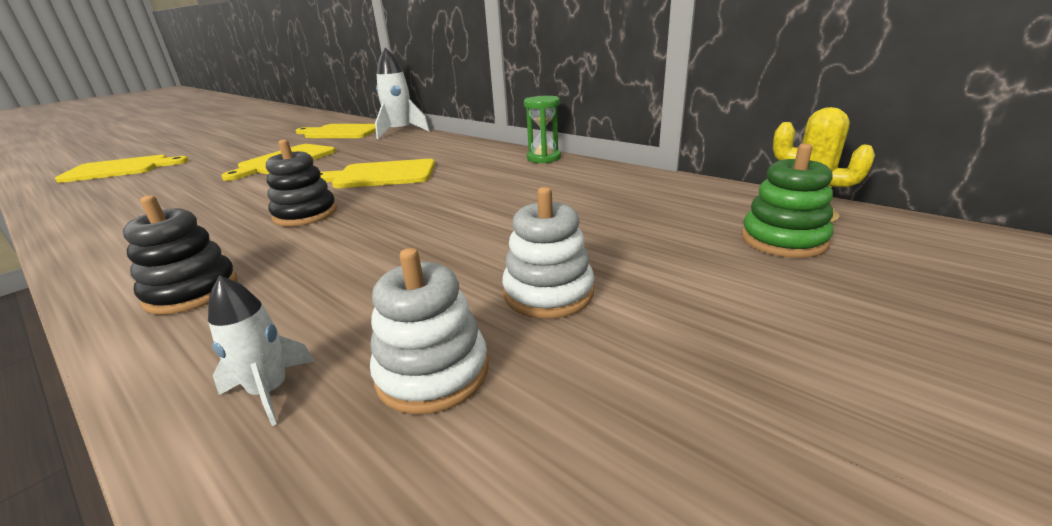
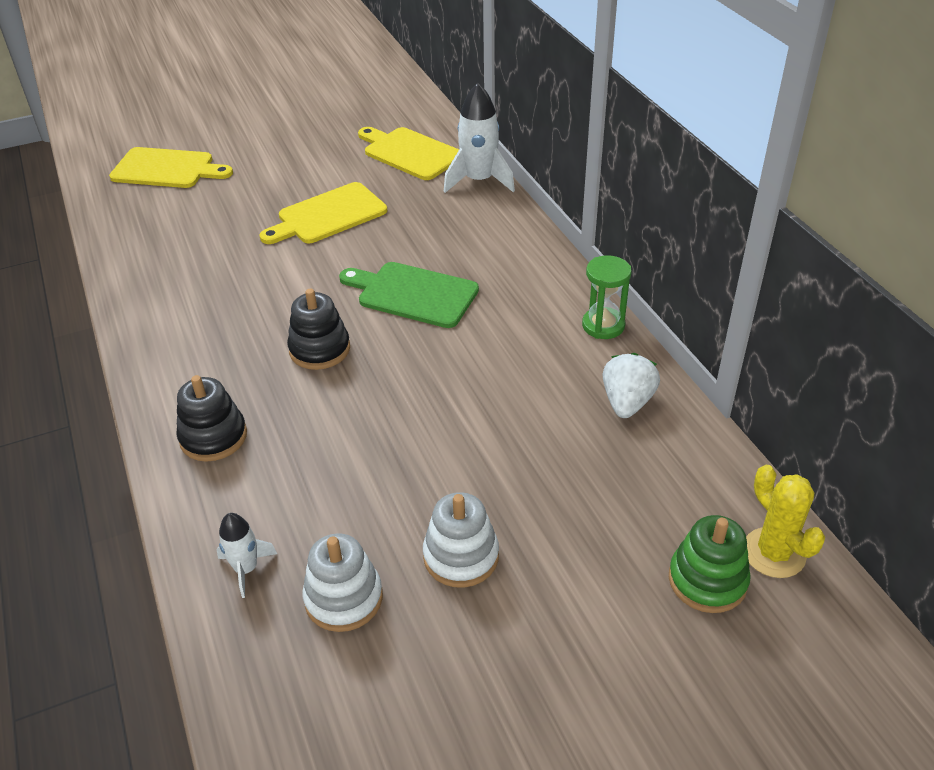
camera: 25 degrees right, 15 degrees up
(380, 175) = (413, 294): yellow cutting board -> green cutting board
(599, 180) = (627, 402): none -> white strawberry

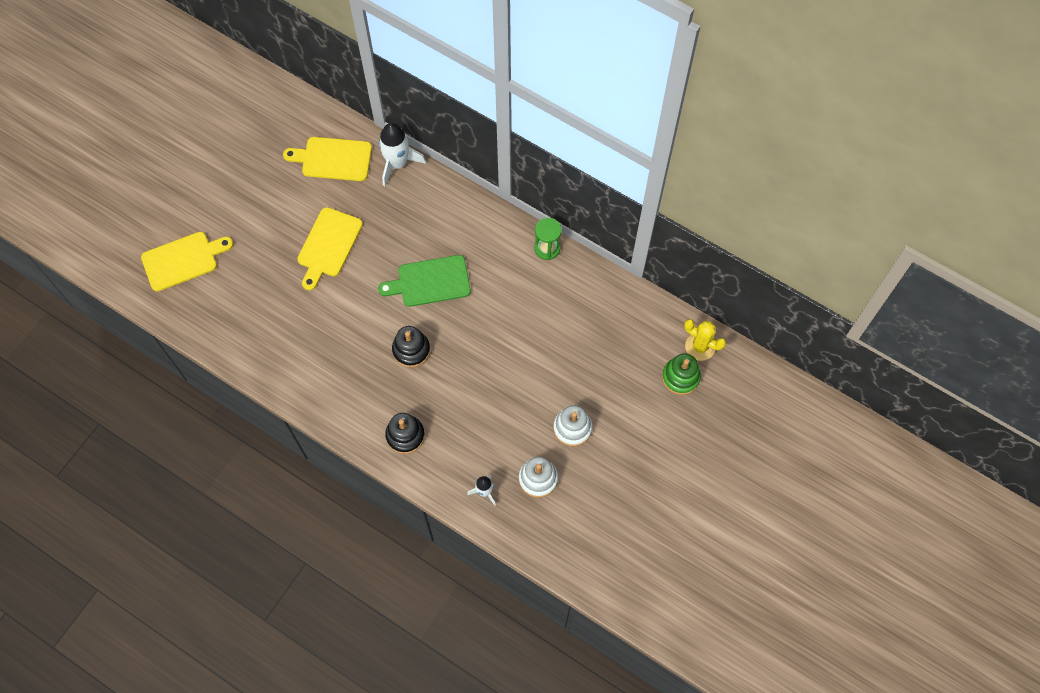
camera: 35 degrees left, 25 degrees up
(627, 402) = (590, 295): white strawberry -> none

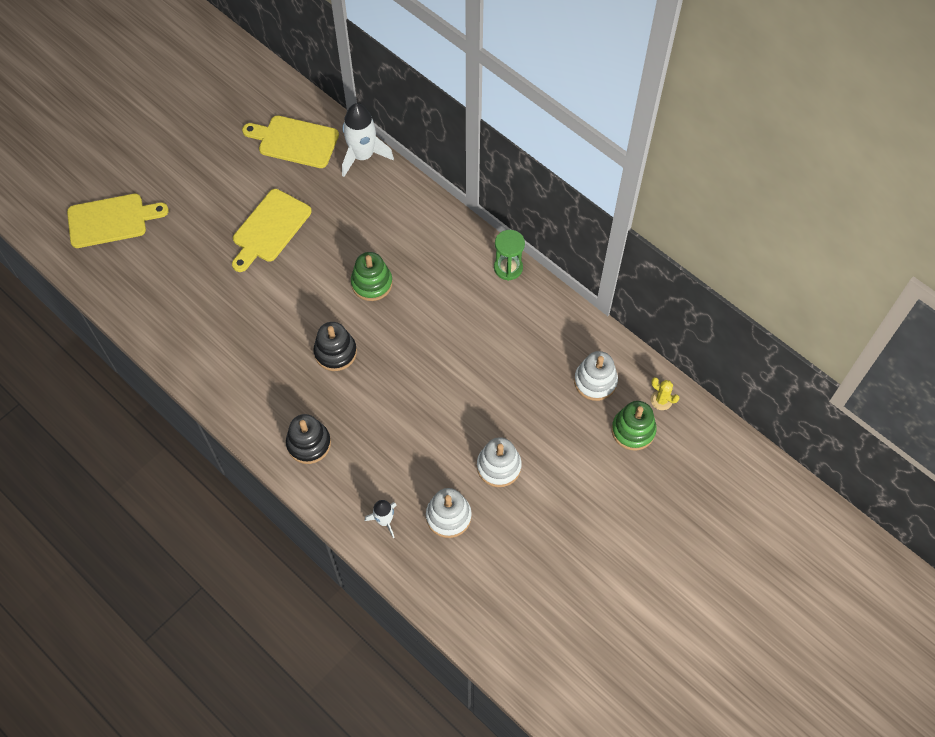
camera: 10 degrees right, 5 degrees down
(430, 282) = (372, 283): green cutting board -> green stacking toy
(641, 339) = (595, 381): none -> white stacking toy
(700, 346) = (661, 400): yellow cactus -> yellow cactus, size x0.63

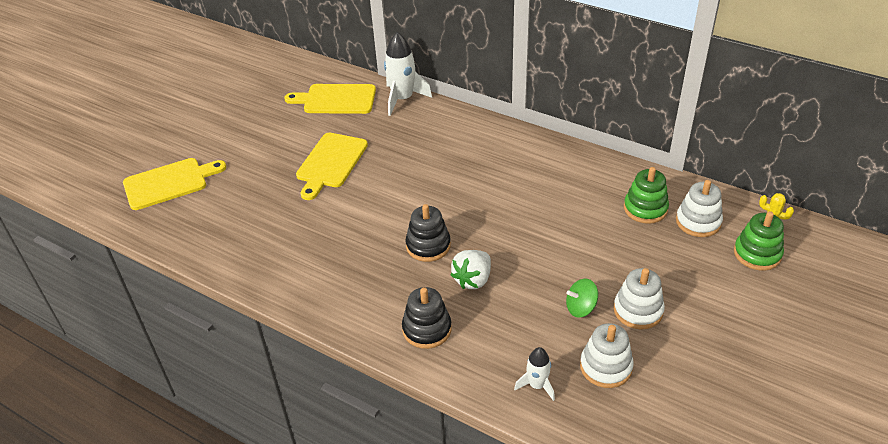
camera: 10 degrees left, 20 degrees down
(364, 400) = (473, 279): none -> white strawberry
(372, 283) = (445, 186): green stacking toy -> green stacking toy (645, 209)
(449, 452) = (580, 308): none -> green spinning top
(508, 268) = (571, 152): green hourglass -> none

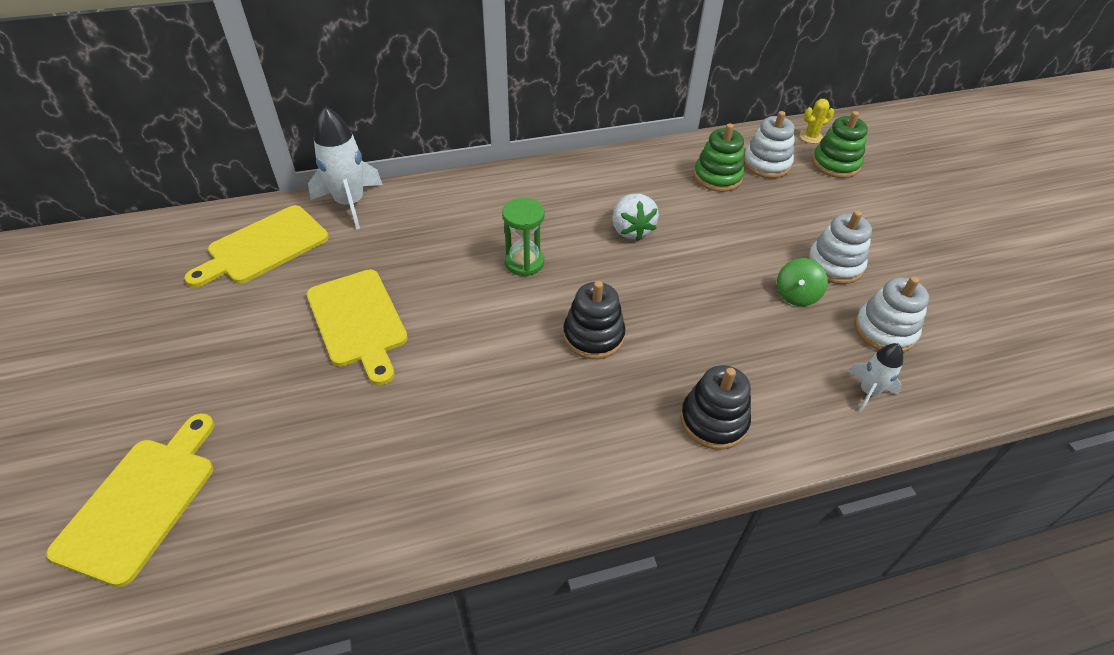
camera: 50 degrees left, 5 degrees up
(447, 185) = (524, 262): none -> green hourglass
(473, 279) = (681, 337): white strawberry -> white strawberry (631, 230)

